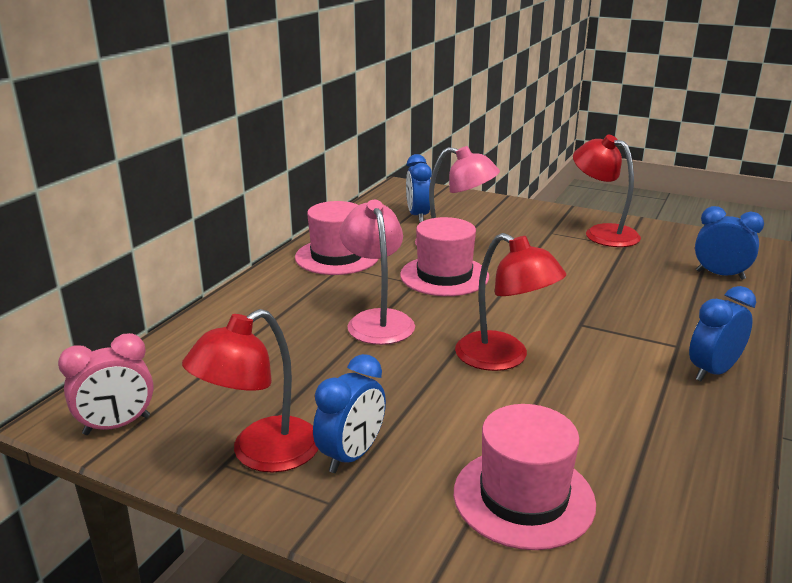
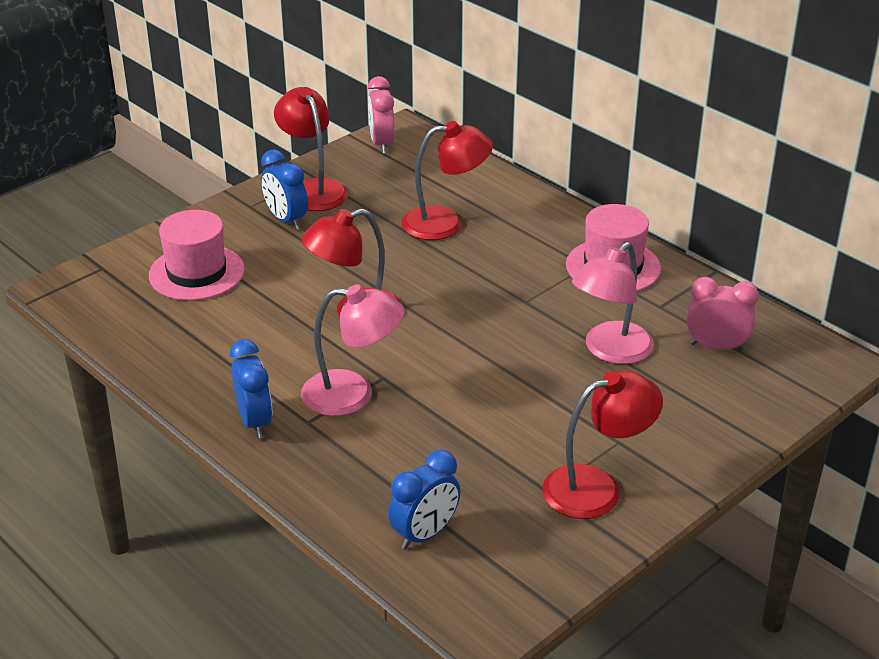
camera: 110 degrees right, 10 degrees up
(303, 342) = (445, 223): none -> red lamp
(377, 320) = (460, 264): pink lamp -> pink lamp (353, 395)
(418, 216) = (716, 347): blue clock -> pink clock
(444, 276) = (531, 323): pink hat -> none

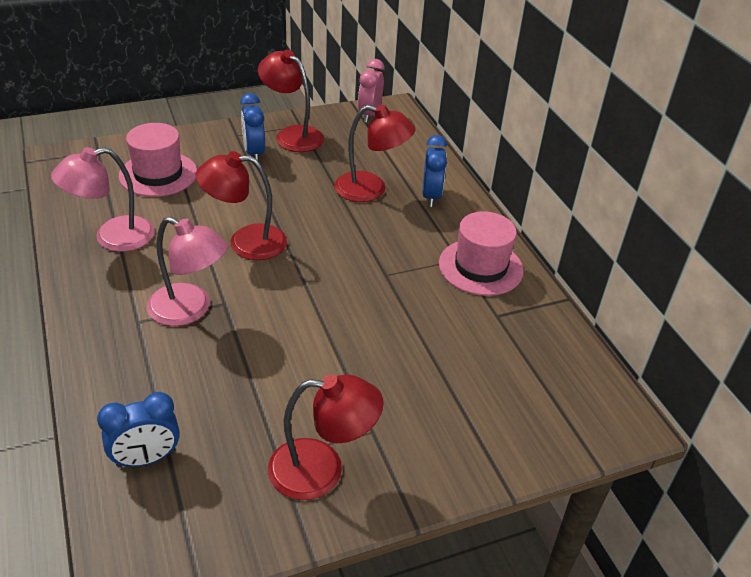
camera: 20 degrees right, 5 degrees up
(255, 422) = (100, 307): blue clock -> blue clock (431, 196)
(313, 189) = (292, 135): red lamp -> red lamp turned 45 degrees counterclockwise
(610, 351) = (425, 342): pink lamp -> pink lamp (112, 237)
(716, 347) = (522, 370): pink clock -> none

